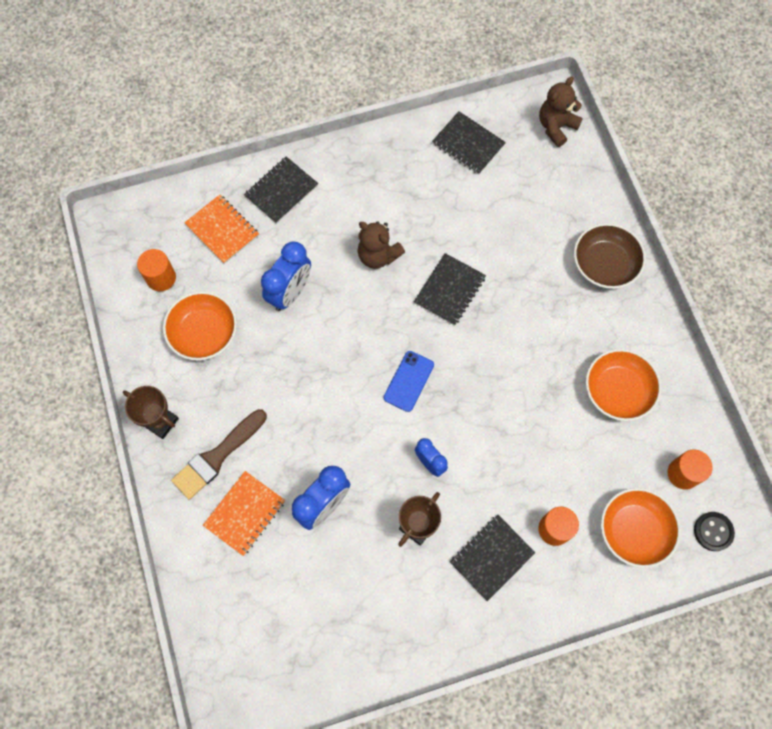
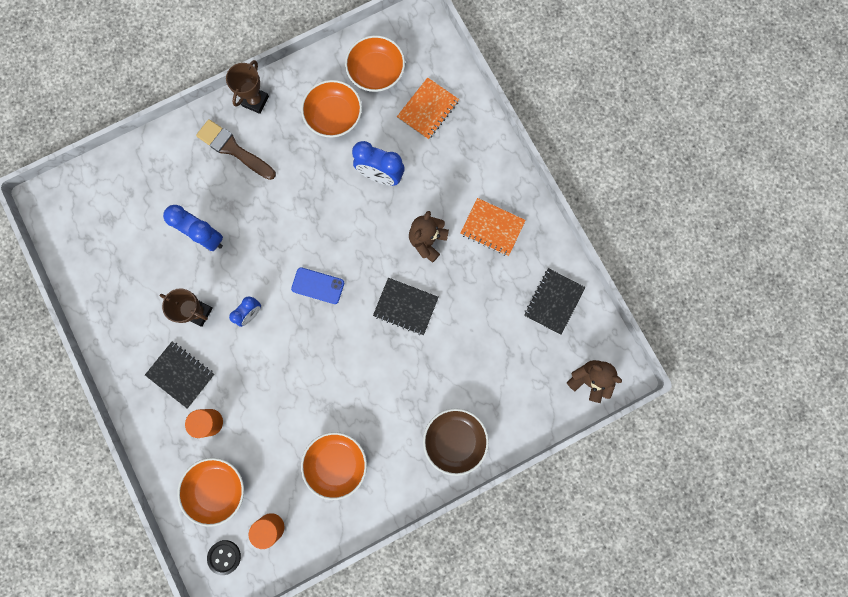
camera: 80 degrees right, 10 degrees up
(161, 278) = (376, 72): orange cylinder -> orange bowl
(245, 513) = (192, 179): orange notebook -> orange notebook (492, 227)
(281, 191) = (474, 149): black notebook -> none

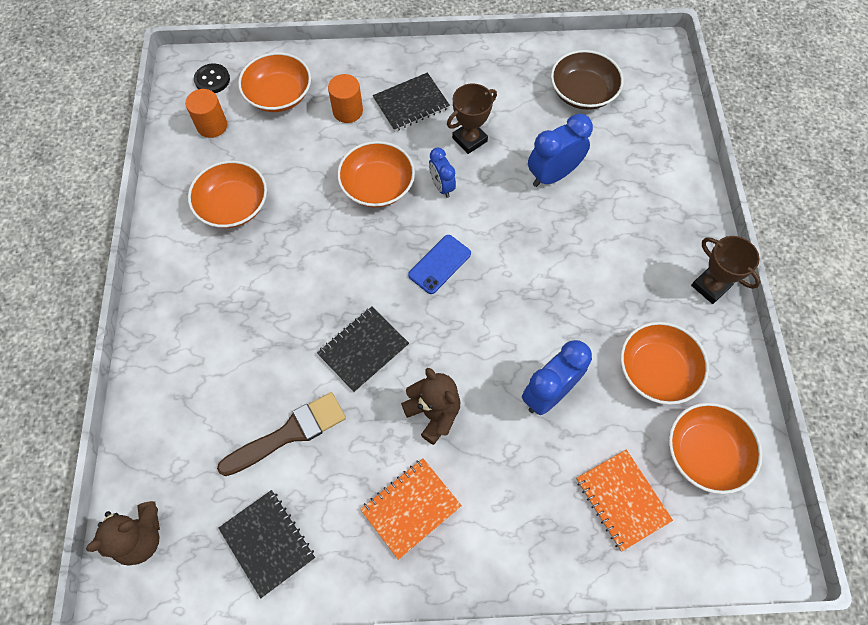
camera: 115 degrees right, 15 degrees down
(233, 149) = (652, 240): brown brush -> brown brush (289, 433)
(271, 362) = (377, 186): none -> orange bowl
(454, 440) = (178, 335): brown bowl -> brown bowl (582, 92)

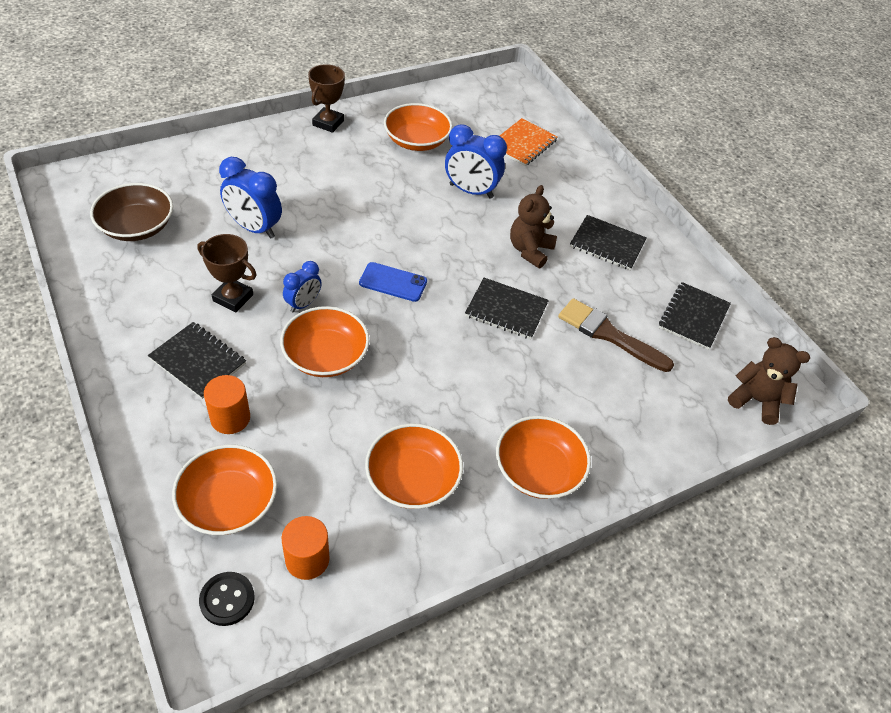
camera: 120 degrees left, 15 degrees down
(411, 508) = (607, 244): orange notebook -> black notebook
(705, 453) = (464, 112): orange bowl -> orange bowl (538, 470)

